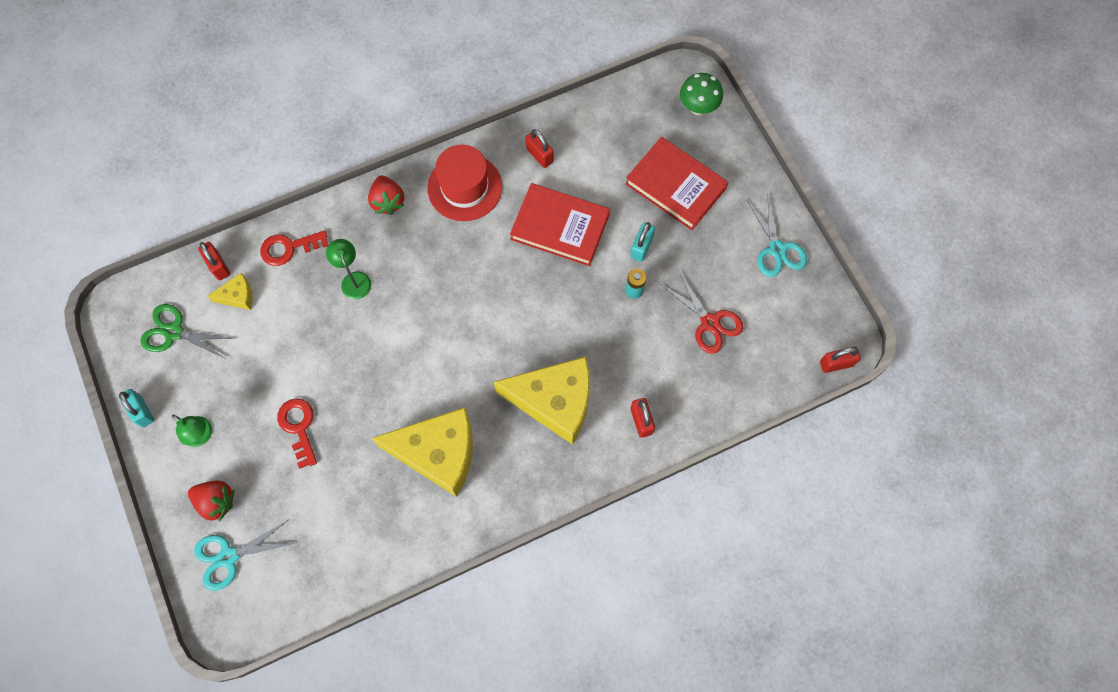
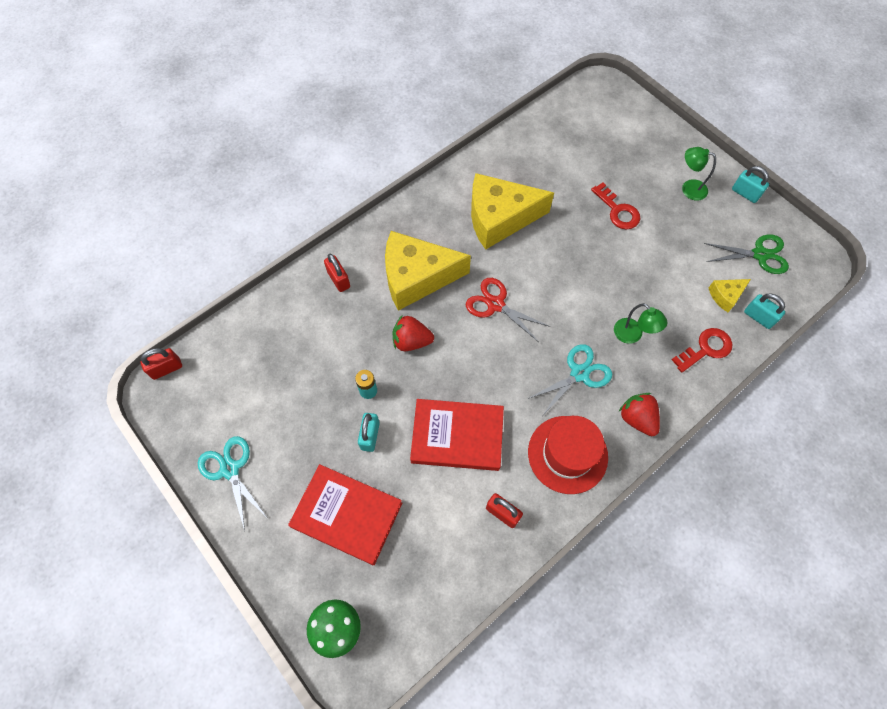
camera: 165 degrees right, 5 degrees down
(216, 501) = (651, 151): red strawberry -> red strawberry (411, 341)
(218, 266) = (758, 317): red padlock -> turquoise padlock
(229, 557) = (623, 122): turquoise scissors -> turquoise scissors (579, 373)
(710, 322) = (290, 377): red scissors -> red scissors (495, 304)

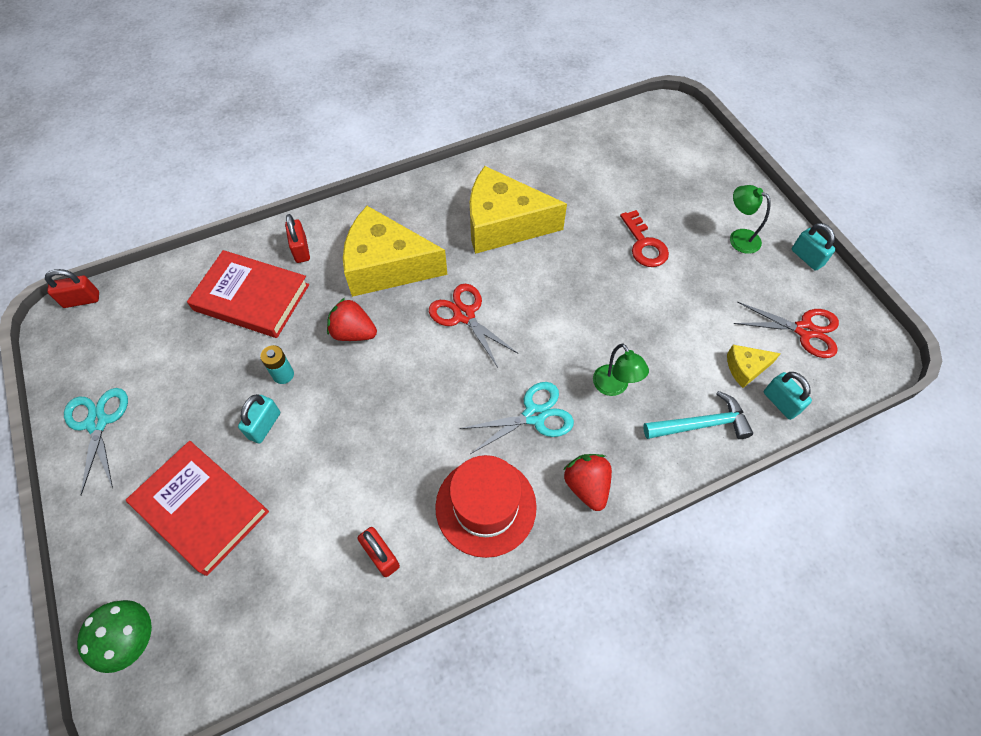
camera: 15 degrees right, 5 degrees down
(457, 436) = (363, 451): red book -> red book (251, 297)
(706, 349) = (701, 424): red key -> turquoise hammer
(760, 254) = (804, 330): green scissors -> red scissors

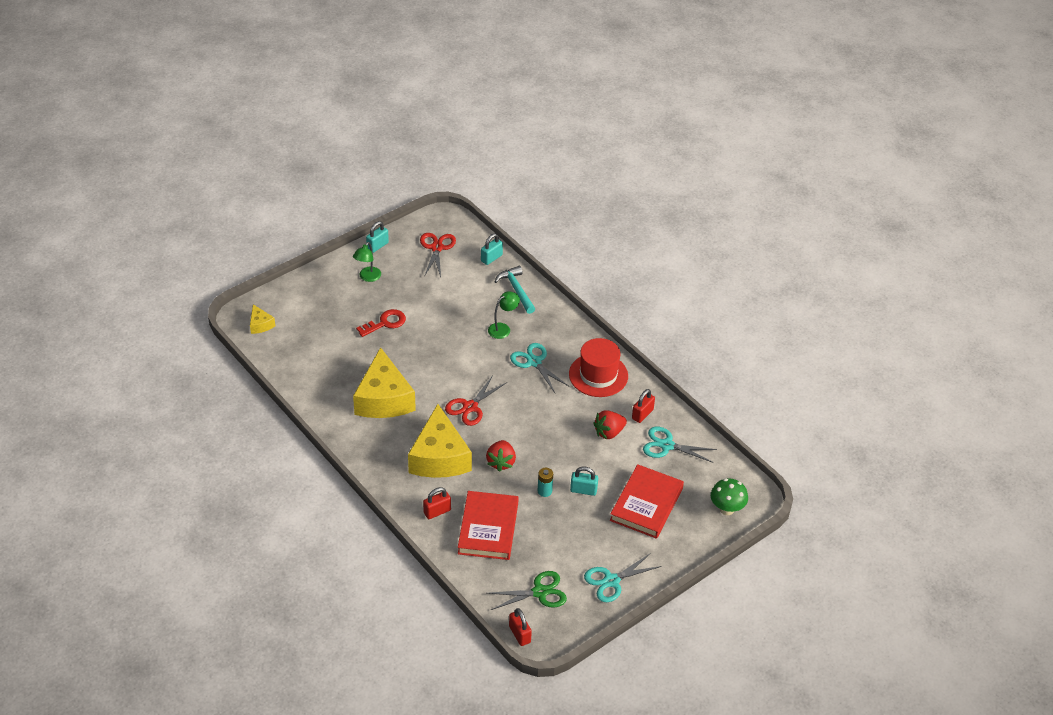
camera: 105 degrees left, 15 degrees down
(127, 333) = (539, 592): none -> green scissors
(302, 577) = (667, 445): none -> turquoise scissors
(586, 486) = (571, 334): red strawberry -> red strawberry (609, 432)
(746, 368) = (472, 272): yellow cheese -> yellow cheese (260, 324)

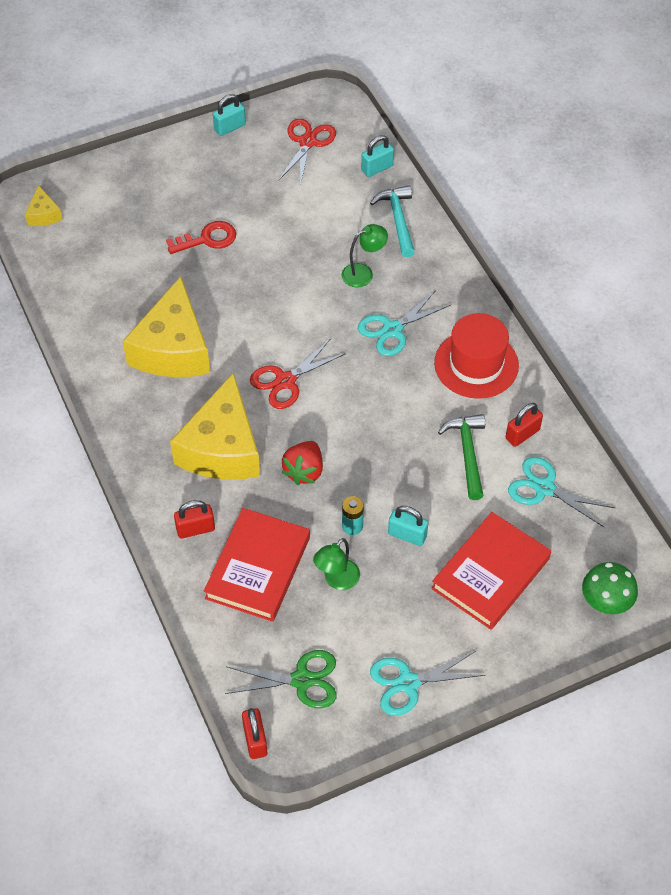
camera: 15 degrees right, 10 degrees up
(368, 277) = (203, 170): green lamp -> green lamp (337, 580)
(534, 362) = (392, 329): turquoise scissors -> turquoise scissors turned 105 degrees counterclockwise
(609, 432) = (467, 453): red strawberry -> green hammer

